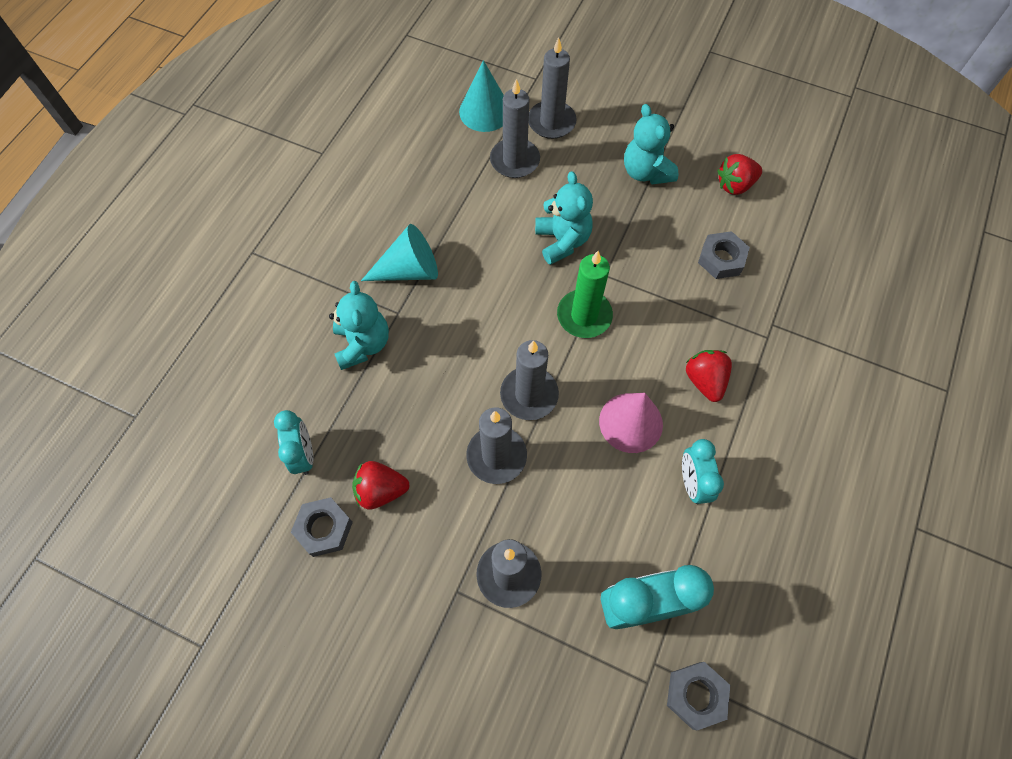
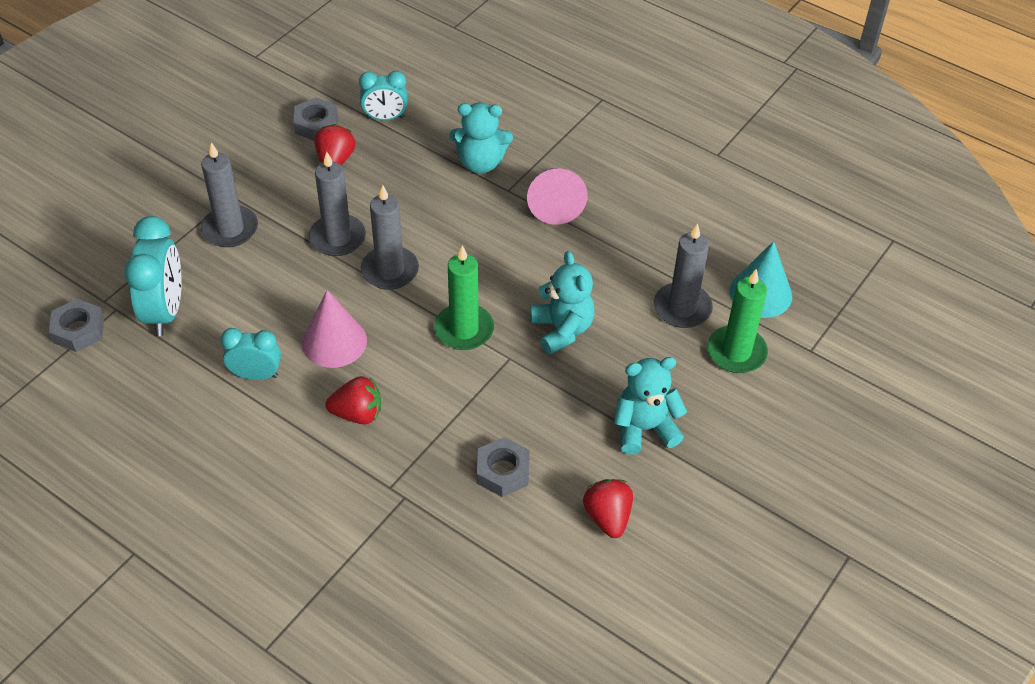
camera: 100 degrees right, 15 degrees down
(409, 270) = (554, 203): turquoise cone -> pink cone
(551, 122) = (736, 352): grey candle -> green candle
(562, 241) = (562, 329): turquoise teddy bear -> turquoise teddy bear turned 105 degrees counterclockwise

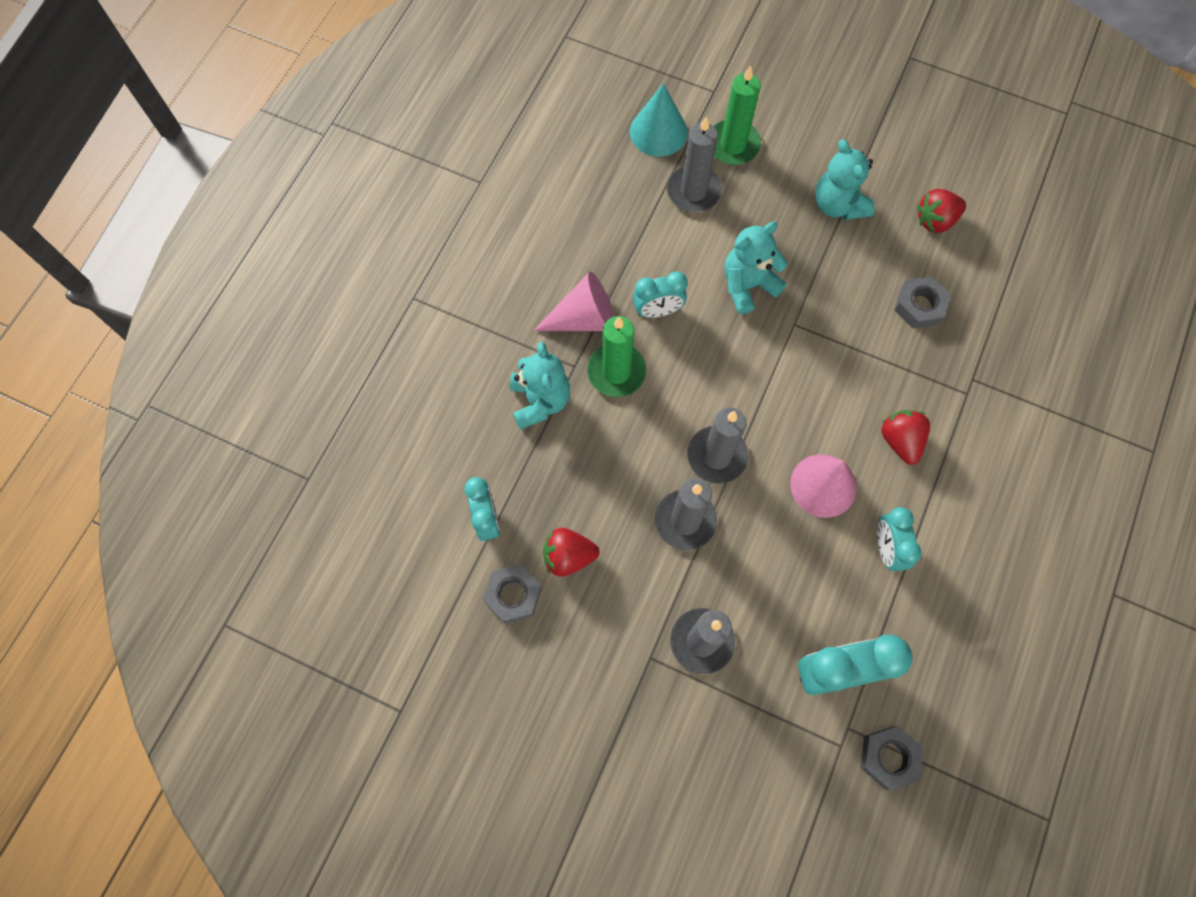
camera: 100 degrees left, 20 degrees up
(464, 329) = (773, 370): green candle -> green candle (616, 372)
(550, 256) = (658, 311): none -> turquoise clock

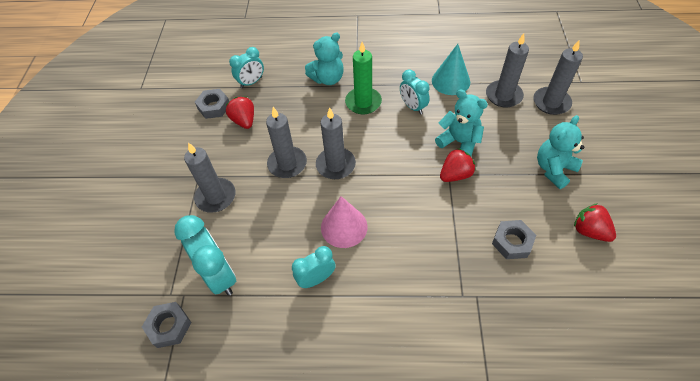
camera: 70 degrees right, 15 degrees down
(584, 318) = (387, 78): pink cone -> none
(658, 132) = (530, 67): turquoise cone -> turquoise cone (450, 81)
(733, 145) = (551, 102): green candle -> grey candle
(900, 441) = (400, 262): red strawberry -> red strawberry (455, 175)

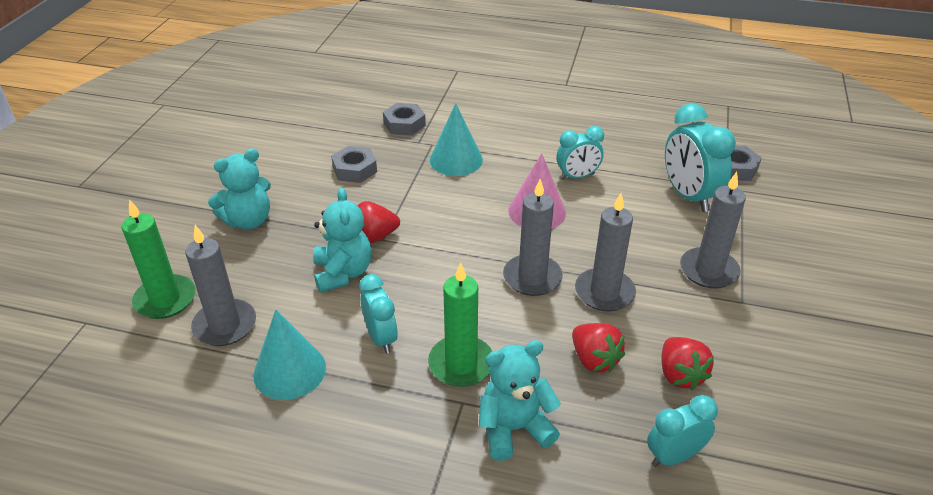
camera: 170 degrees left, 15 degrees down
(214, 107) = (744, 416): grey nut -> grey nut (404, 124)
(430, 277) = (456, 160): none -> turquoise cone
(459, 142) = (343, 273): turquoise teddy bear -> turquoise teddy bear turned 150 degrees counterclockwise
(551, 102) = (165, 299): grey candle -> green candle
(589, 231) = (267, 164): red strawberry -> red strawberry (594, 360)

